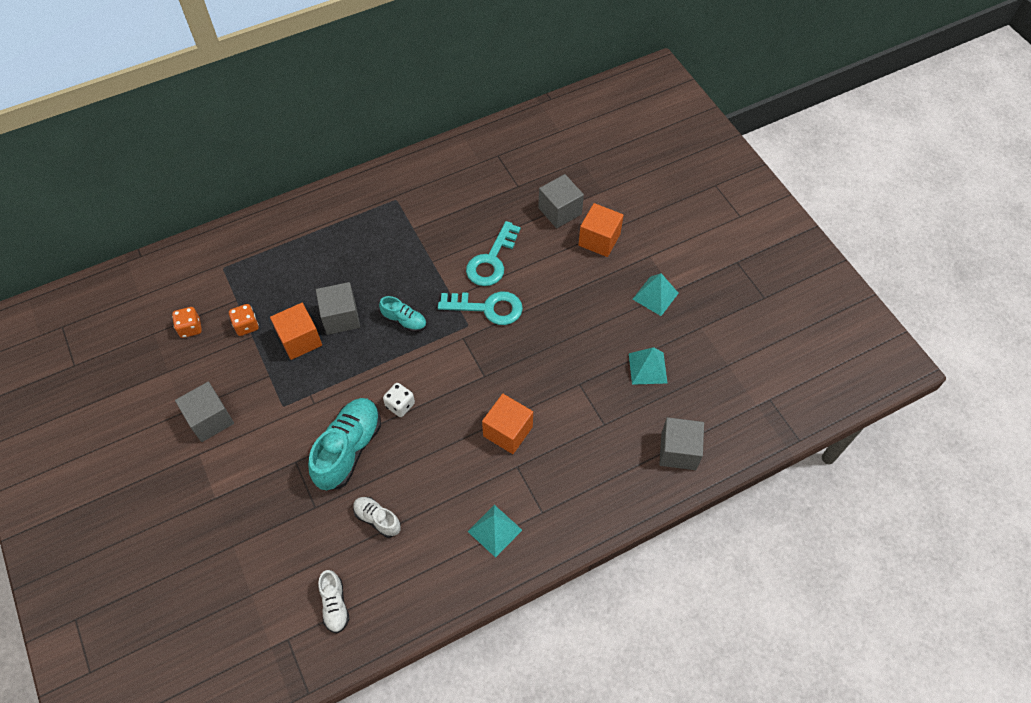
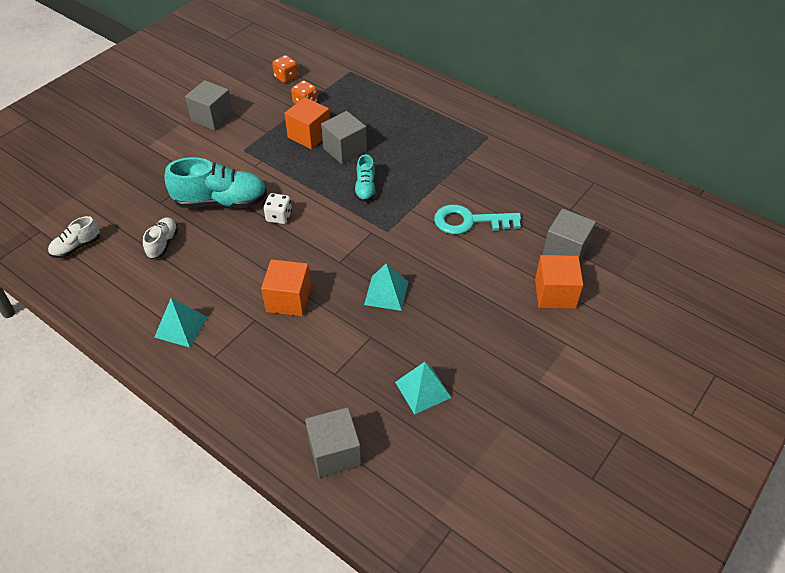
camera: 65 degrees right, 10 degrees down
(488, 308) = (414, 238): turquoise key -> none
(655, 296) = (519, 366): turquoise pyramid -> turquoise pyramid (386, 293)

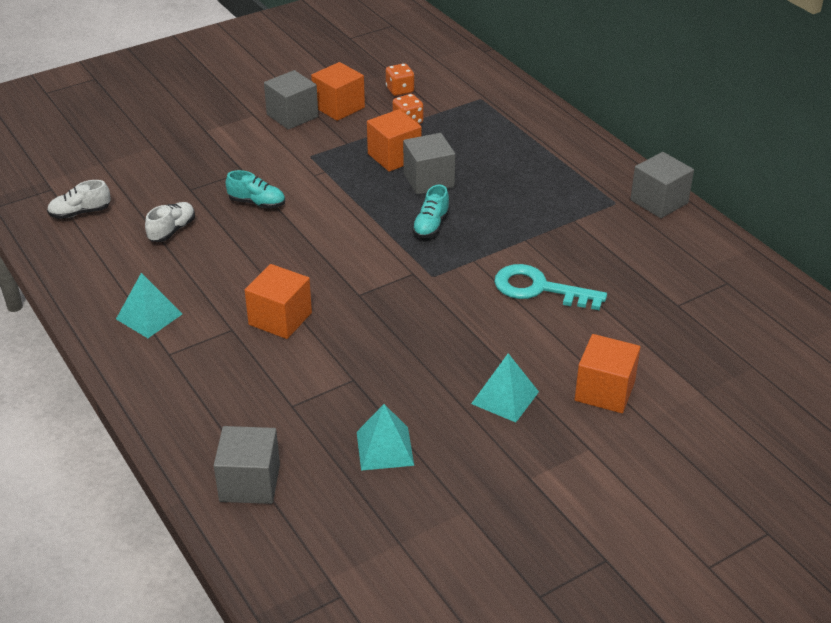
camera: 20 degrees right, 10 degrees down
(221, 201) = (257, 203): turquoise shoe -> turquoise shoe, size x0.53
(245, 102) = (339, 107): none -> orange cube
(279, 217) = (314, 233): white dice -> none
(386, 293) = (396, 339): turquoise pyramid -> turquoise pyramid (505, 397)
(565, 250) = (645, 348): grey cube -> grey cube (659, 201)

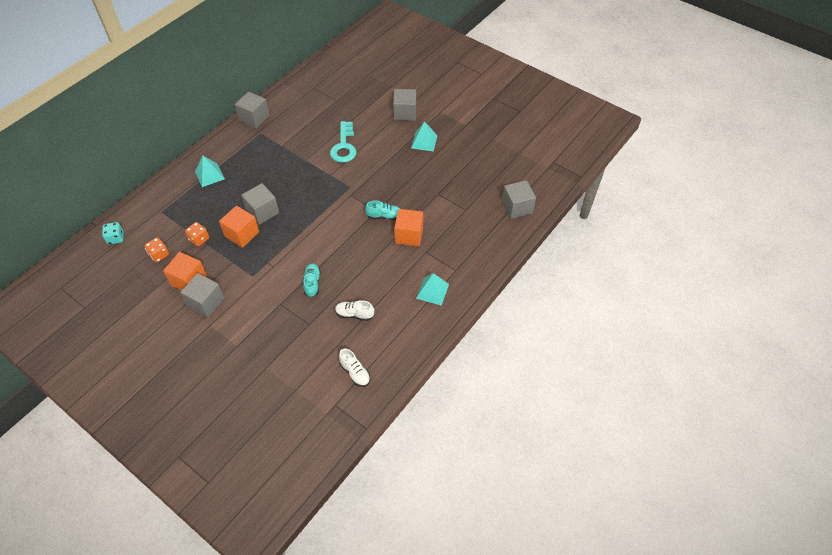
camera: 110 degrees left, 15 degrees up
(384, 448) = (474, 171): turquoise pyramid -> turquoise pyramid (209, 175)
(431, 226) = (306, 199): turquoise shoe -> turquoise shoe (384, 216)
(451, 63) = (116, 238): none -> turquoise dice
(604, 391) = (405, 113): orange cube -> grey cube

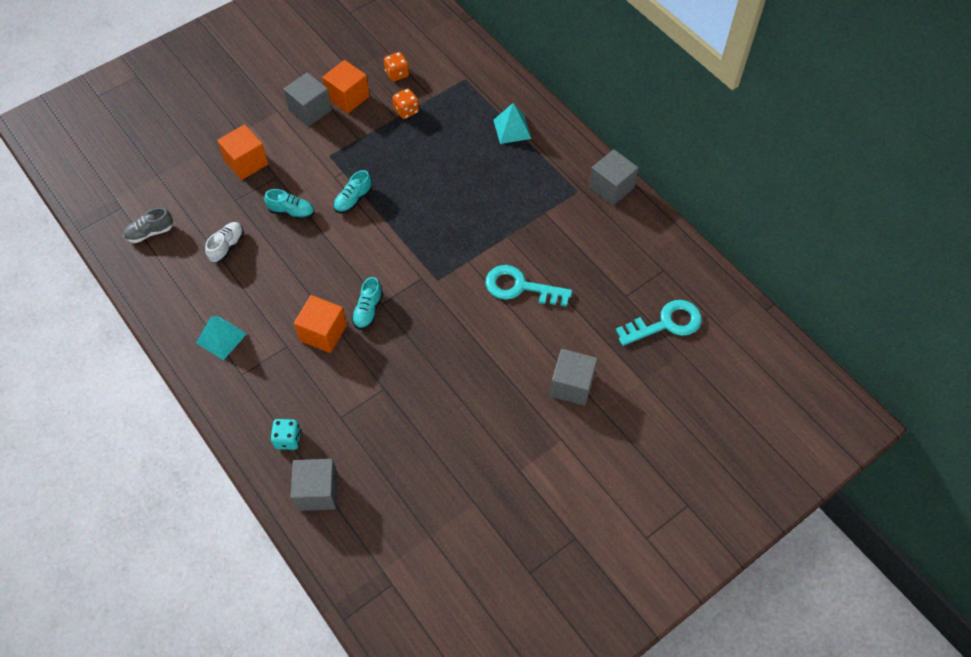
camera: 105 degrees right, 5 degrees up
(116, 238) = (437, 38): turquoise dice -> turquoise dice (288, 439)
(242, 234) = (398, 152): orange cube -> orange cube (246, 162)
(262, 211) = (427, 176): grey cube -> none
(293, 249) = (353, 200): none -> turquoise shoe
(351, 82) = (666, 323): none -> turquoise key
(355, 372) = (150, 232): white shoe -> grey shoe
(424, 141) = (498, 397): turquoise pyramid -> none

